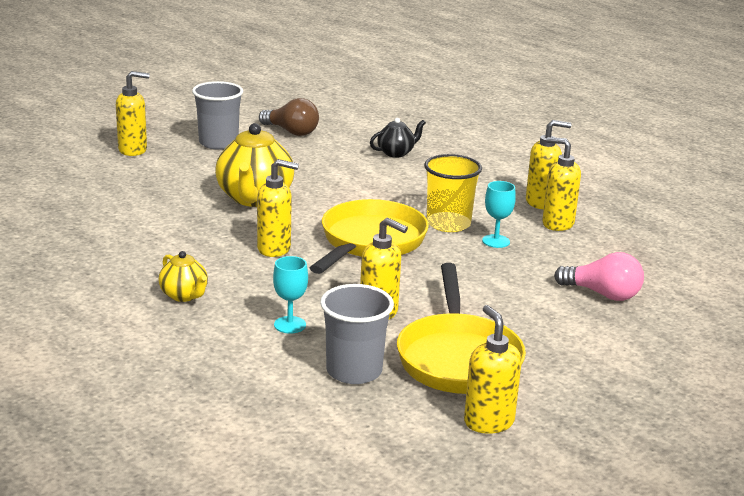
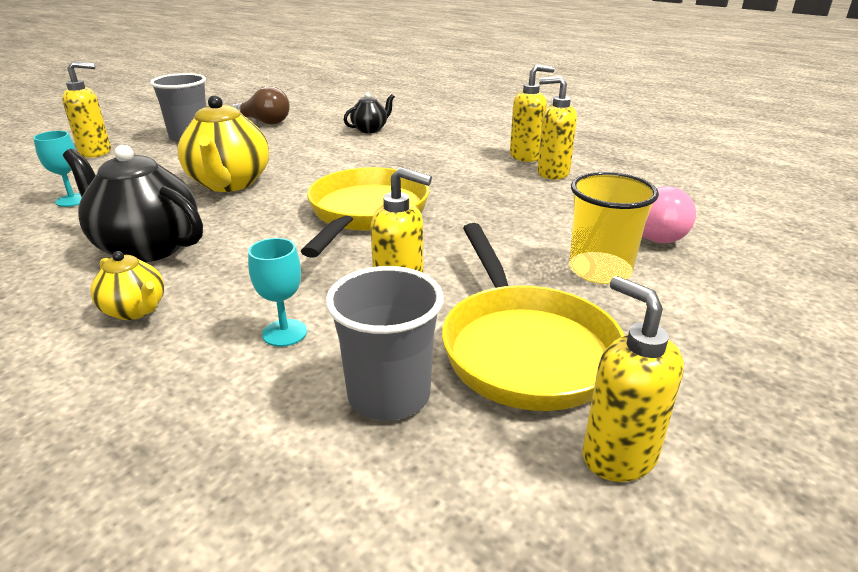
camera: 10 degrees left, 5 degrees up
(188, 249) = (147, 247): none -> black teapot
(274, 249) = (255, 234): yellow soap dispenser -> none
(448, 224) = (444, 185): yellow cup -> yellow cup (600, 270)
(496, 241) = (500, 196): turquoise goblet -> turquoise goblet (72, 200)

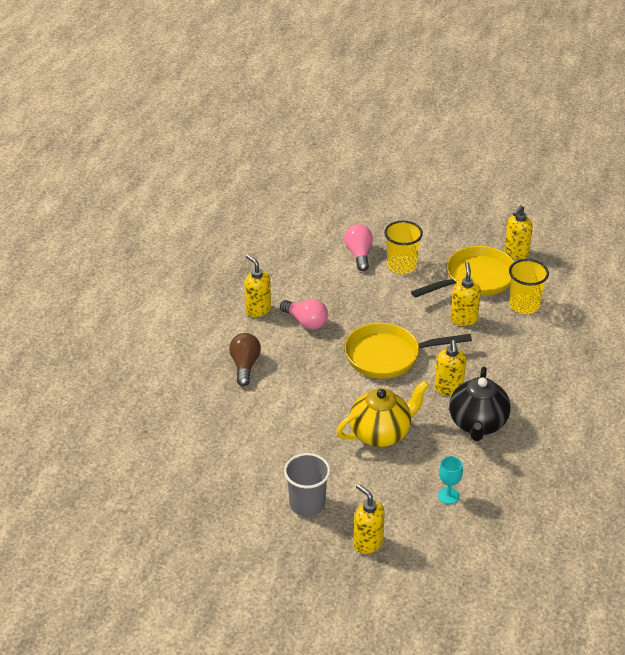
camera: 110 degrees left, 10 degrees up
(135, 310) = (527, 395): yellow teapot -> none
(264, 122) = (245, 476): brown light bulb -> brown light bulb (245, 366)
(284, 333) = (510, 343): turquoise goblet -> none
(370, 129) = (235, 403): black teapot -> none
(389, 395) = (524, 305): grey cup -> yellow cup
(483, 176) = (306, 322): none -> pink light bulb
(552, 173) = (284, 294): yellow soap dispenser -> yellow soap dispenser (448, 388)

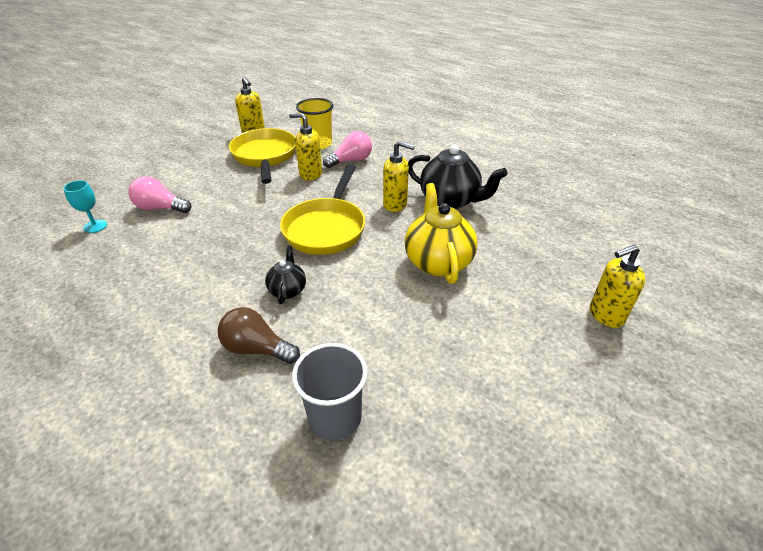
camera: 70 degrees left, 0 degrees up
(258, 310) = (166, 308): yellow soap dispenser -> none
(304, 360) = (288, 290): none -> black teapot
(306, 322) = (225, 272): pink light bulb -> pink light bulb (351, 161)
(307, 504) = (535, 352): grey cup -> grey cup (335, 417)
(401, 265) = (206, 188): yellow cup -> none
(448, 495) = (540, 241): turquoise goblet -> turquoise goblet (95, 226)

